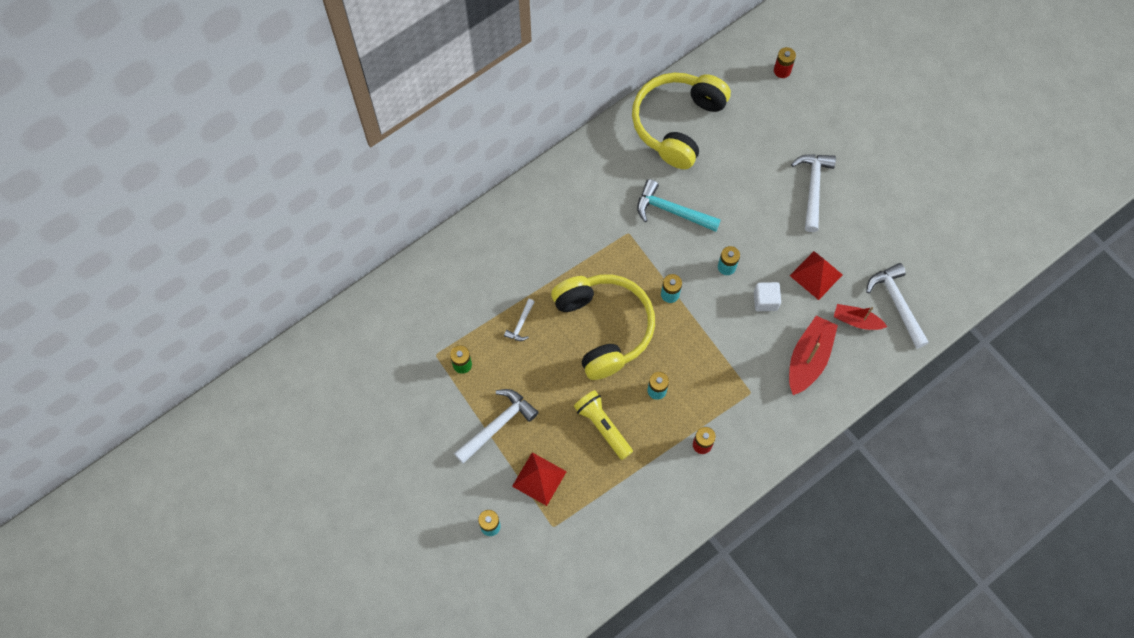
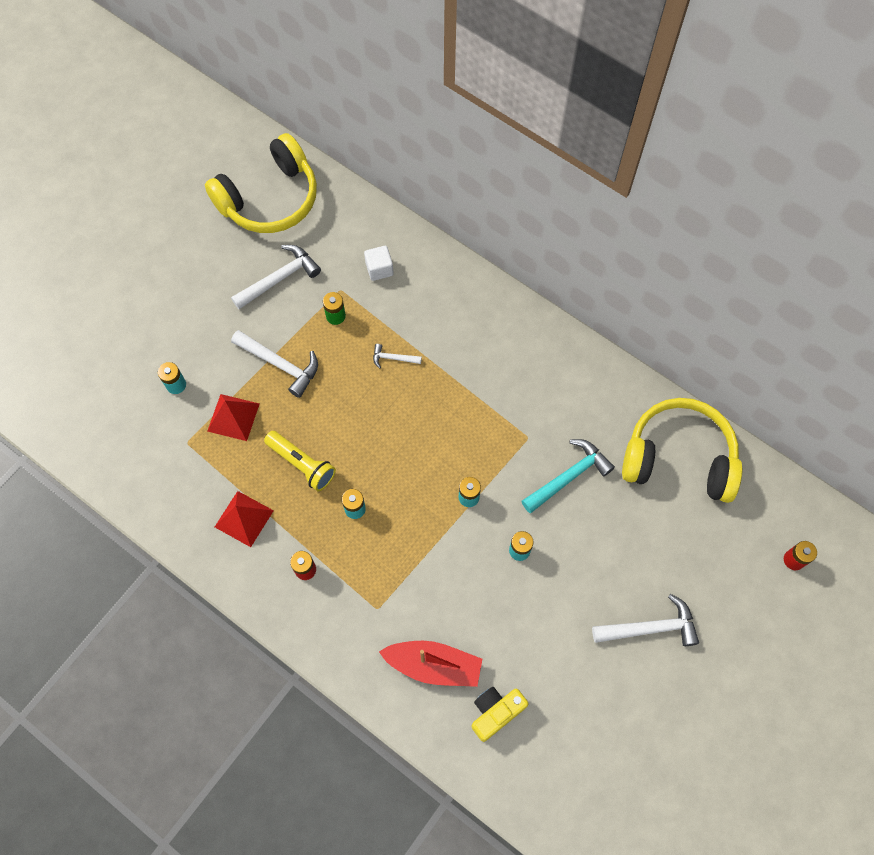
camera: 75 degrees right, 0 degrees up
(603, 426) = (302, 464): yellow flashlight -> yellow flashlight turned 90 degrees clockwise
(604, 328) = (411, 439): yellow headphones -> yellow headphones (270, 199)
(671, 211) = (569, 476): turquoise hammer -> turquoise hammer turned 45 degrees clockwise
(765, 301) = (490, 602): white cube -> white cube (379, 269)
(816, 275) = (539, 653): red pyramid -> red pyramid (244, 518)
(856, 321) = (495, 712): red boat -> yellow camera
(896, 303) = (532, 757): white hammer -> white hammer (279, 278)

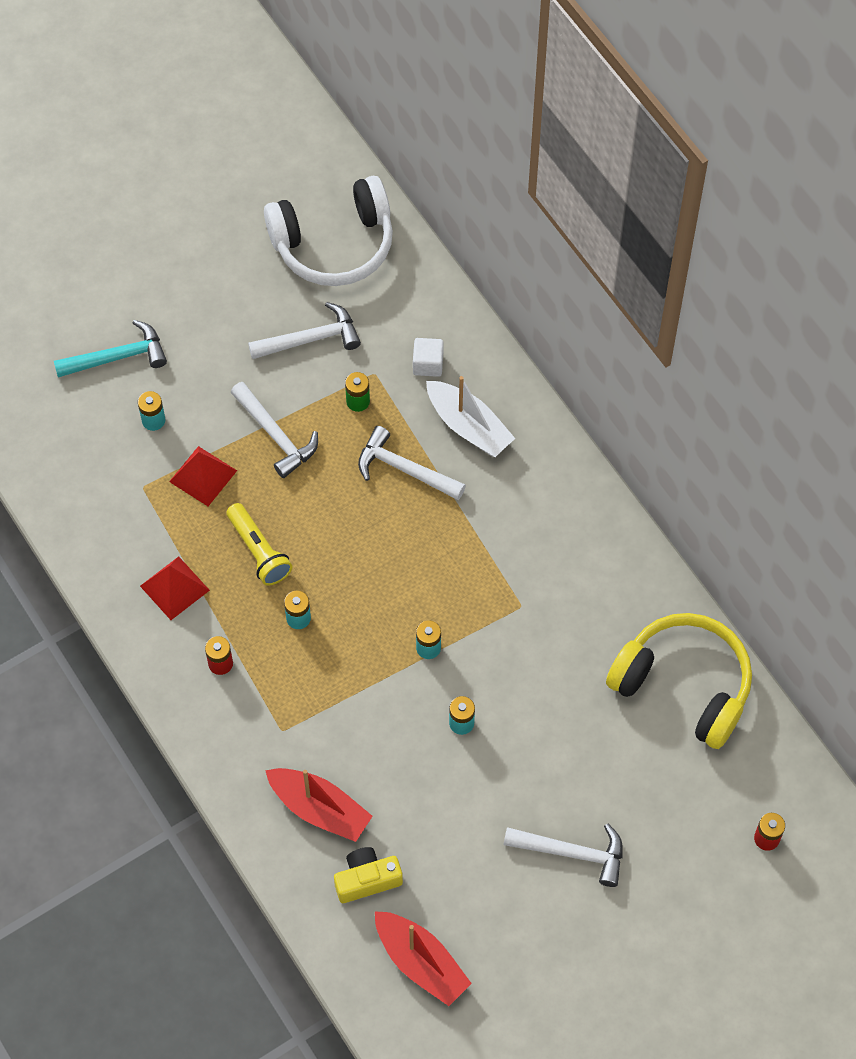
camera: 20 degrees right, 5 degrees down
(270, 199) = (334, 244): yellow headphones -> white headphones
(393, 358) = (404, 469): white hammer -> white hammer, size x1.91
(430, 307) = (469, 426): none -> white boat
(568, 768) = (421, 962): none -> red boat
(569, 476) = (549, 663): turquoise hammer -> turquoise hammer (118, 357)

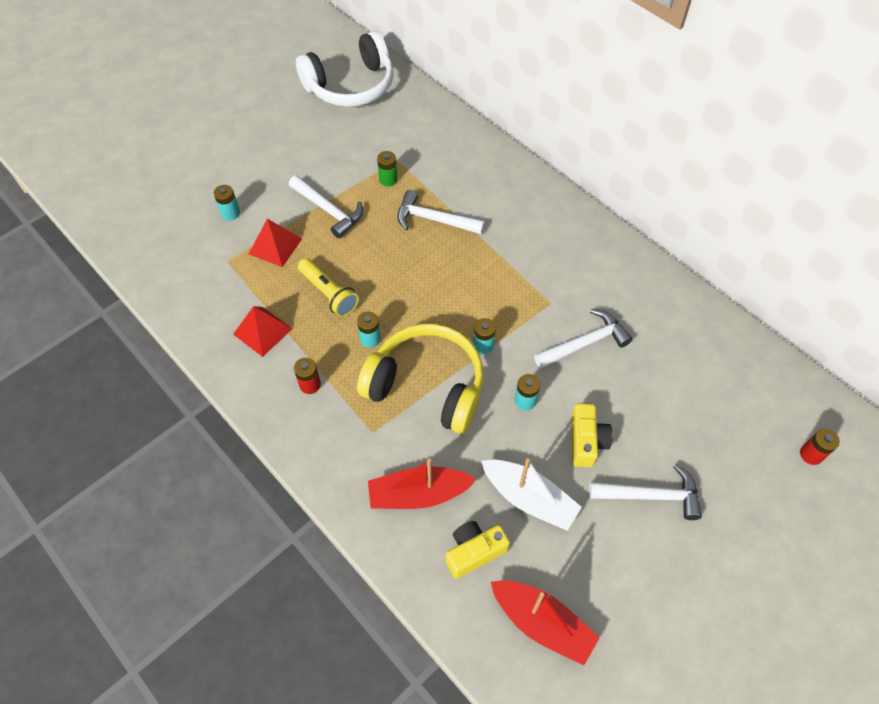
camera: 10 degrees left, 5 degrees down
(118, 357) = (198, 175): turquoise hammer -> none
(311, 339) = (345, 145): white hammer -> white hammer (585, 343)
(320, 809) = (418, 494): red boat -> red boat turned 150 degrees clockwise
(428, 364) = (436, 149): white cube -> none
(469, 426) = (476, 185): white boat -> white boat (529, 498)
(518, 781) = (586, 441): none -> yellow camera
(684, 685) = (698, 342): yellow headphones -> yellow headphones (427, 386)

